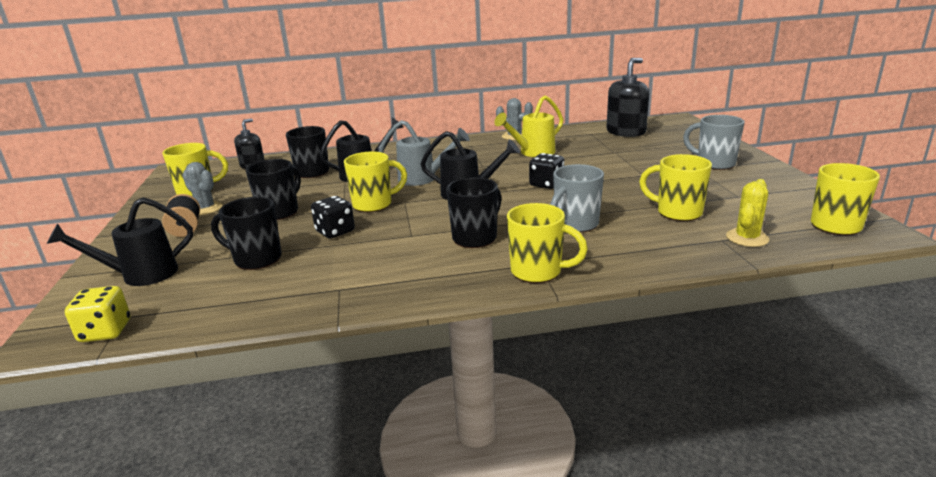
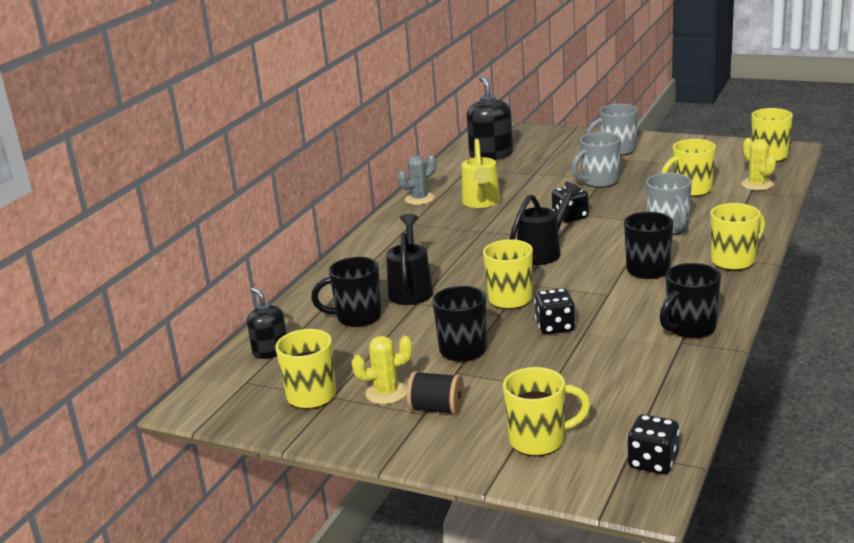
camera: 55 degrees left, 0 degrees up
(105, 331) = (653, 462): yellow dice -> black dice
(141, 275) = (539, 441): black watering can -> yellow mug
(205, 209) = (386, 393): grey cactus -> yellow cactus
(256, 259) = (573, 373): black mug -> black mug (690, 328)
(423, 178) = (473, 264): grey watering can -> none
(634, 175) = (599, 182): none -> grey mug

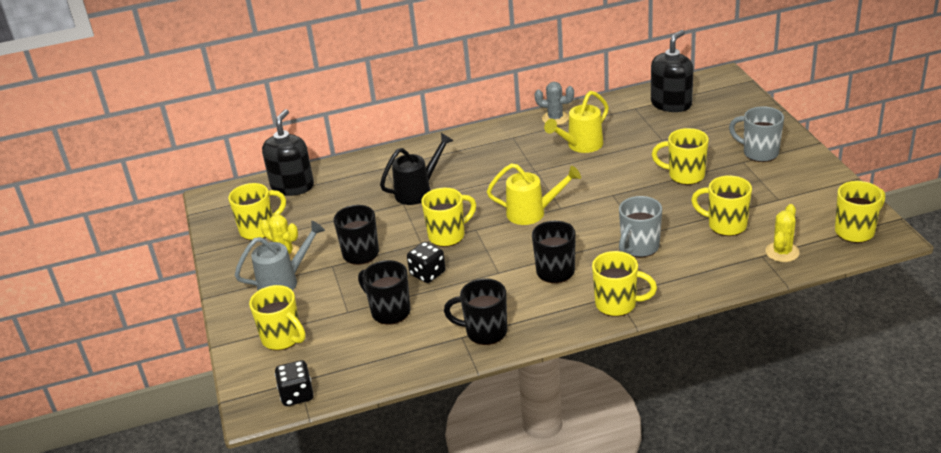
camera: 50 degrees right, 10 degrees up
(270, 351) = (292, 186): black soap dispenser -> black soap dispenser, size x1.63
(357, 317) = (361, 192): black mug -> black mug (389, 311)
(437, 409) = (284, 282): black spool -> grey watering can
(543, 252) = (532, 213): black watering can -> yellow watering can
(570, 217) = (604, 195): black dice -> none
(599, 182) = (685, 175): grey mug -> yellow mug

